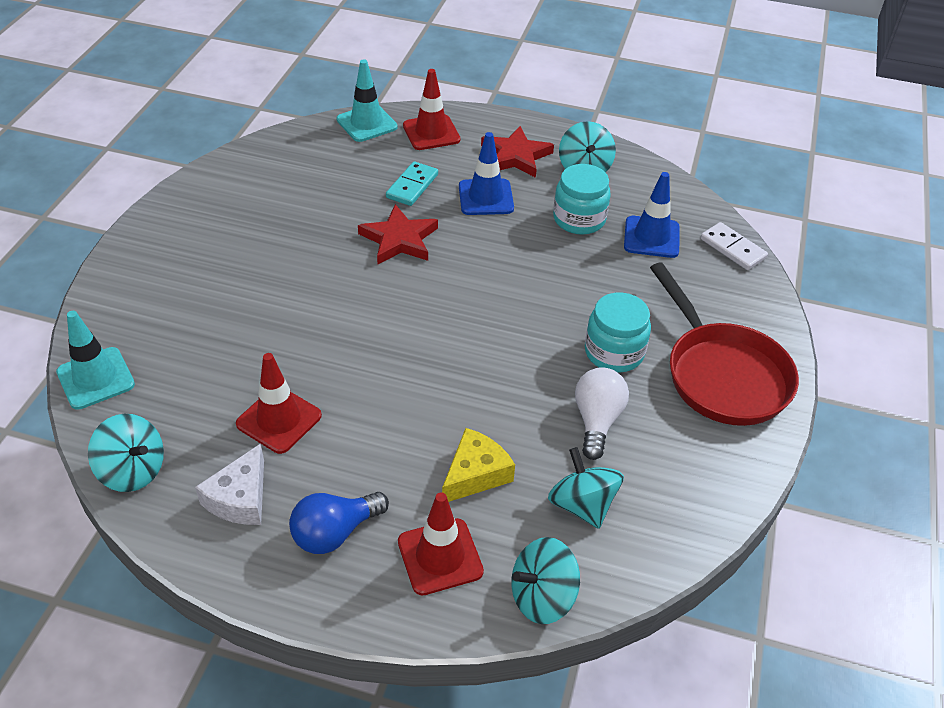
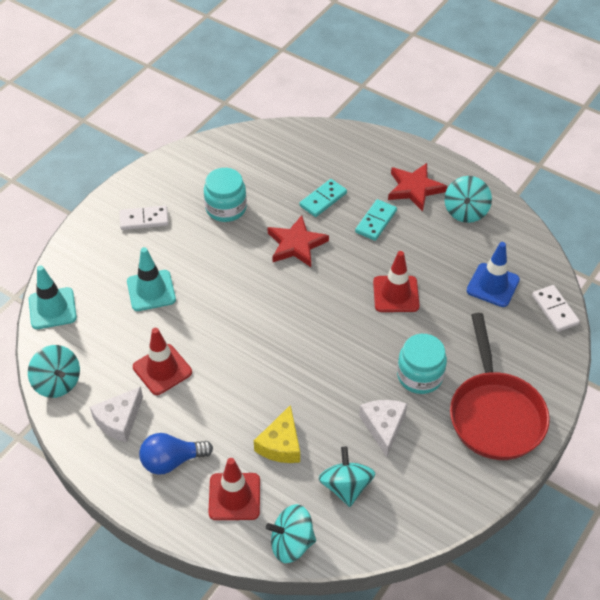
camera: 20 degrees right, 5 degrees up
(190, 248) = (144, 219): none -> white domino
(367, 123) = (308, 135): turquoise traffic cone -> turquoise traffic cone (151, 291)
(431, 133) = (356, 153): red traffic cone -> red traffic cone (396, 294)
(475, 474) = (281, 444): yellow cheese -> yellow cheese turned 135 degrees clockwise
(486, 197) = (376, 221): blue traffic cone -> turquoise domino
(579, 219) = (441, 256): turquoise jar -> turquoise jar (226, 208)
(597, 421) = (383, 427): white light bulb -> white cheese

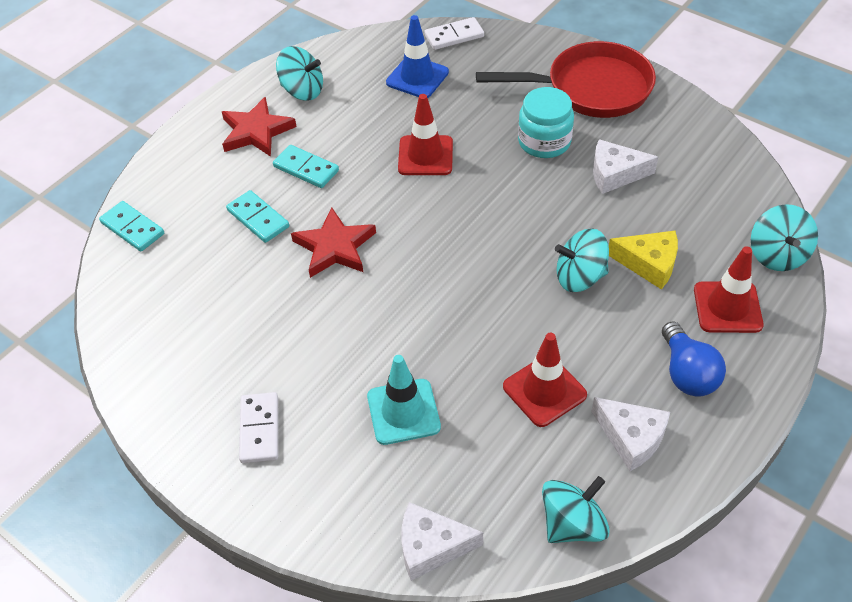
camera: 85 degrees left, 0 degrees up
(52, 308) = (431, 546): turquoise traffic cone -> white cheese
(226, 208) = (254, 325): turquoise jar -> none
(312, 136) = (132, 228): none -> turquoise domino
(346, 486) = (697, 207): turquoise spinning top -> turquoise spinning top (580, 277)

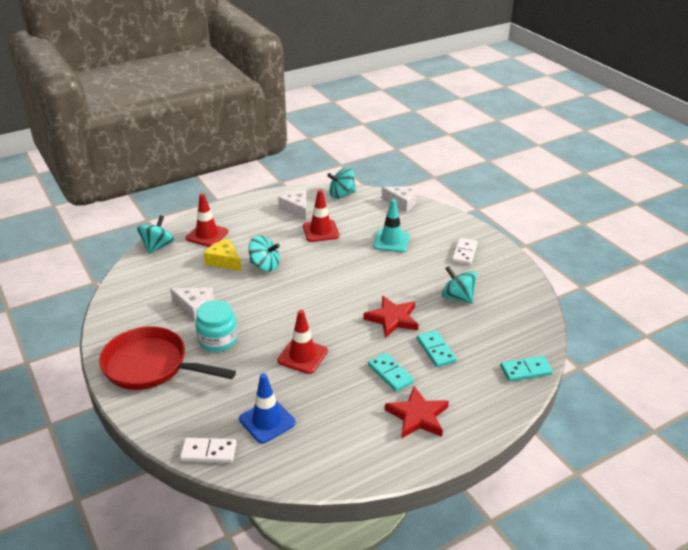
camera: 160 degrees left, 15 degrees down
(132, 228) = (526, 370): turquoise domino -> turquoise domino turned 75 degrees counterclockwise
(302, 91) = (366, 442): turquoise spinning top -> turquoise spinning top (457, 297)
(687, 373) = (251, 220): blue light bulb -> none

